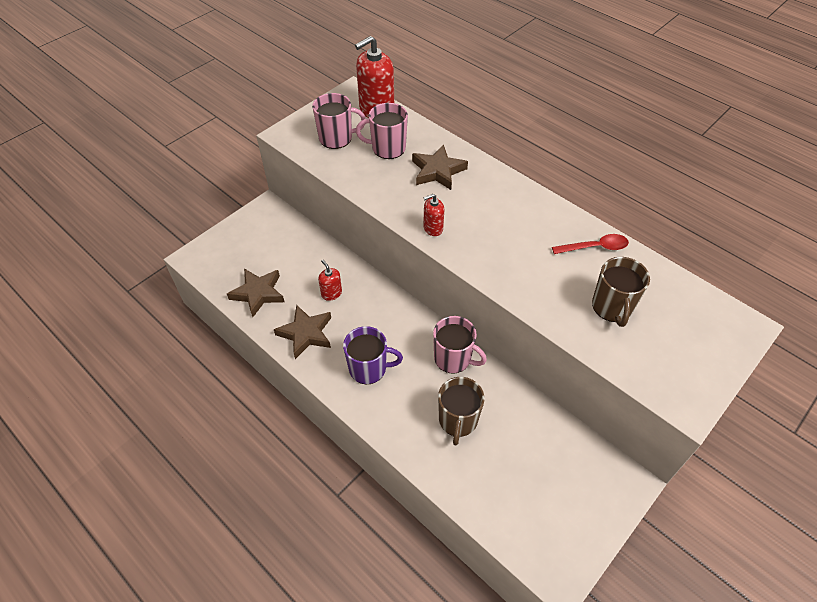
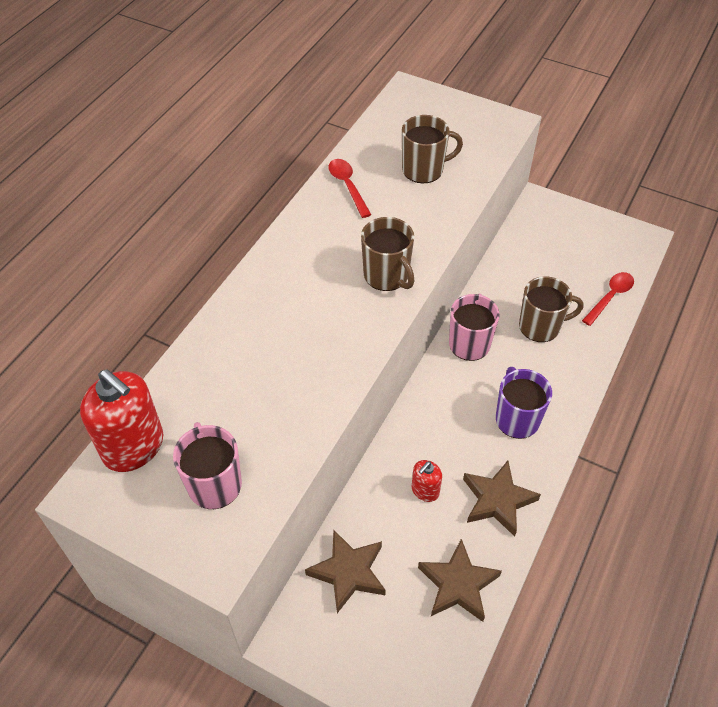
camera: 105 degrees left, 0 degrees up
(387, 148) = (224, 409): pink mug -> none
(433, 228) = (367, 326): red soap dispenser -> none
(437, 171) = (260, 341): brown star -> brown star (348, 572)
(479, 499) = (610, 297): none -> red spoon
(481, 250) = (387, 275): none -> brown mug

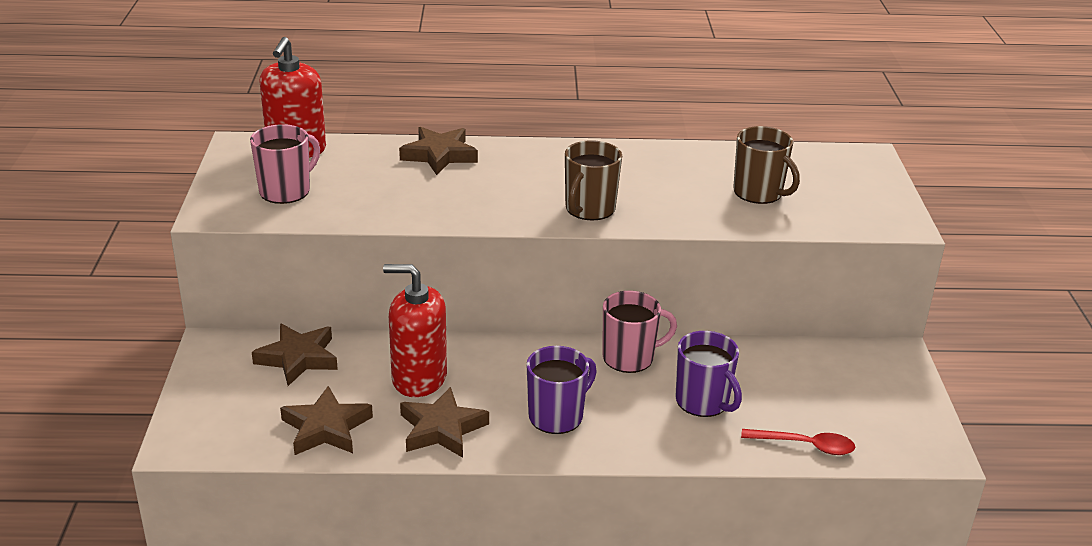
camera: 60 degrees right, 20 degrees down
(229, 338) = (439, 155): none -> brown star
(347, 186) = (684, 159): red spoon -> none
(425, 490) = (419, 378): red soap dispenser -> red soap dispenser, size x1.99
(540, 326) = (703, 401): brown mug -> purple mug

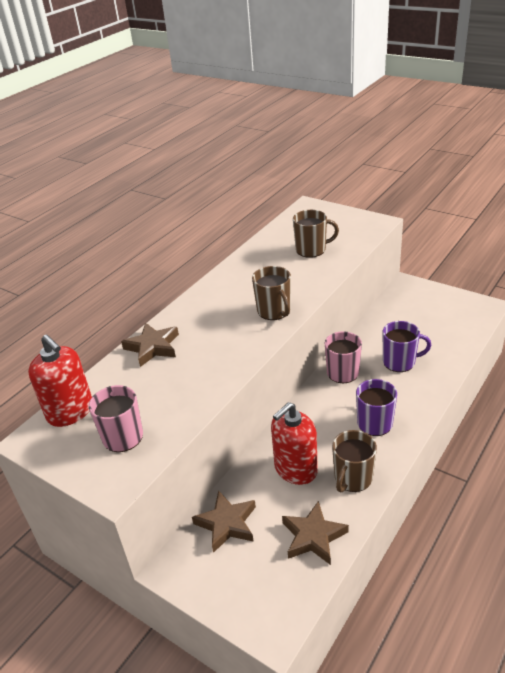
camera: 50 degrees left, 5 degrees up
(441, 429) = (352, 478): brown star -> brown mug
(805, 445) = (457, 343): red spoon -> none

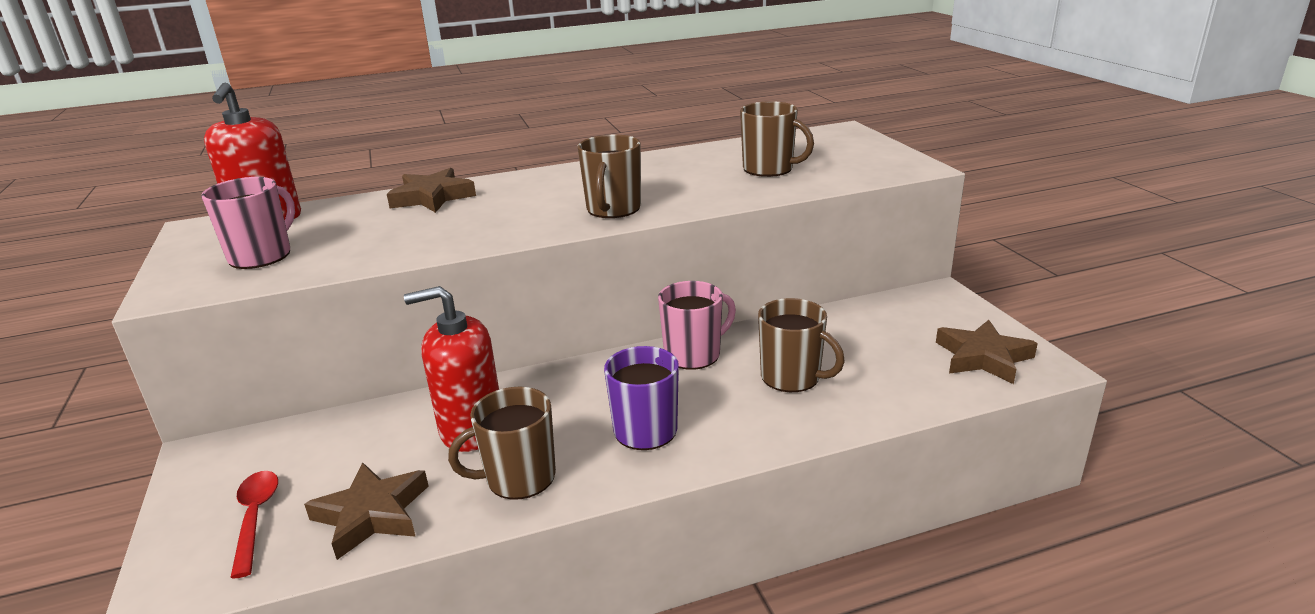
camera: 35 degrees right, 10 degrees down
(227, 524) = (316, 443): brown star -> brown star (983, 357)
(260, 576) = (255, 518): none -> red spoon
(400, 362) = (791, 377): purple mug -> brown mug

